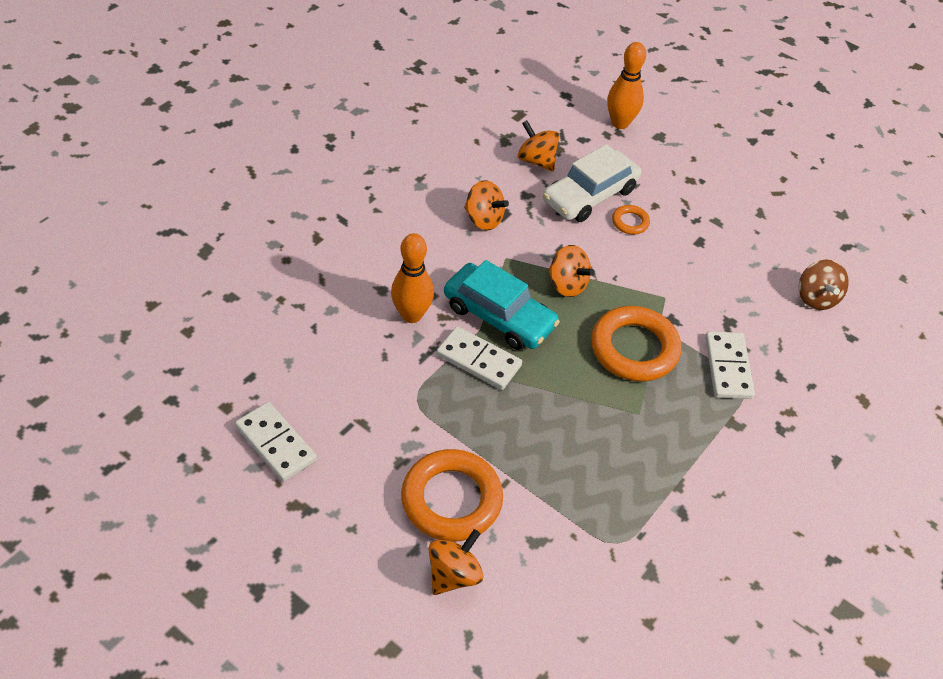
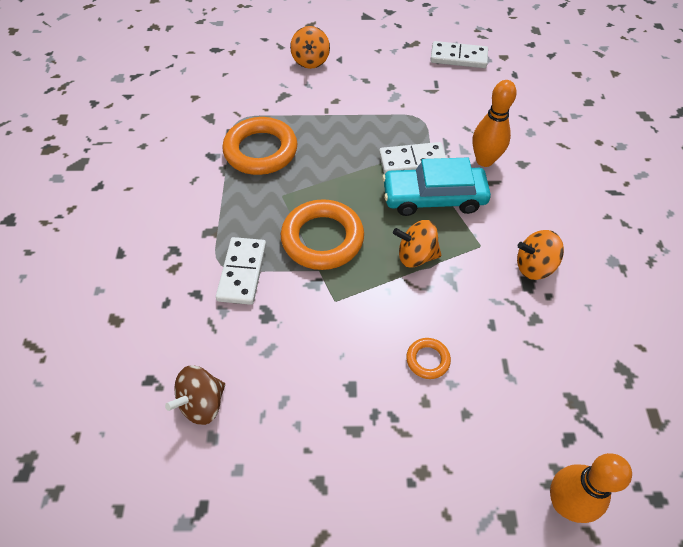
camera: 145 degrees right, 5 degrees up
(451, 499) = (345, 87): orange ring -> orange ring (261, 151)
(536, 160) = (572, 367): orange spinning top -> none
(590, 195) = (488, 363): white car -> none
(728, 367) = (242, 272): white domino -> white domino turned 45 degrees clockwise
(816, 298) = (202, 403): brown spinning top -> brown spinning top turned 90 degrees counterclockwise

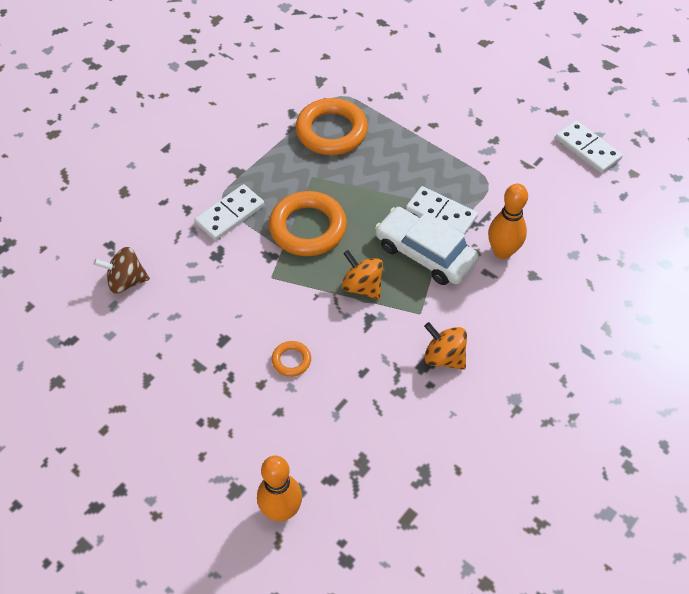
camera: 40 degrees right, 0 degrees up
(310, 61) = (449, 77): orange spinning top -> none
(434, 198) = (425, 253): turquoise car -> white car

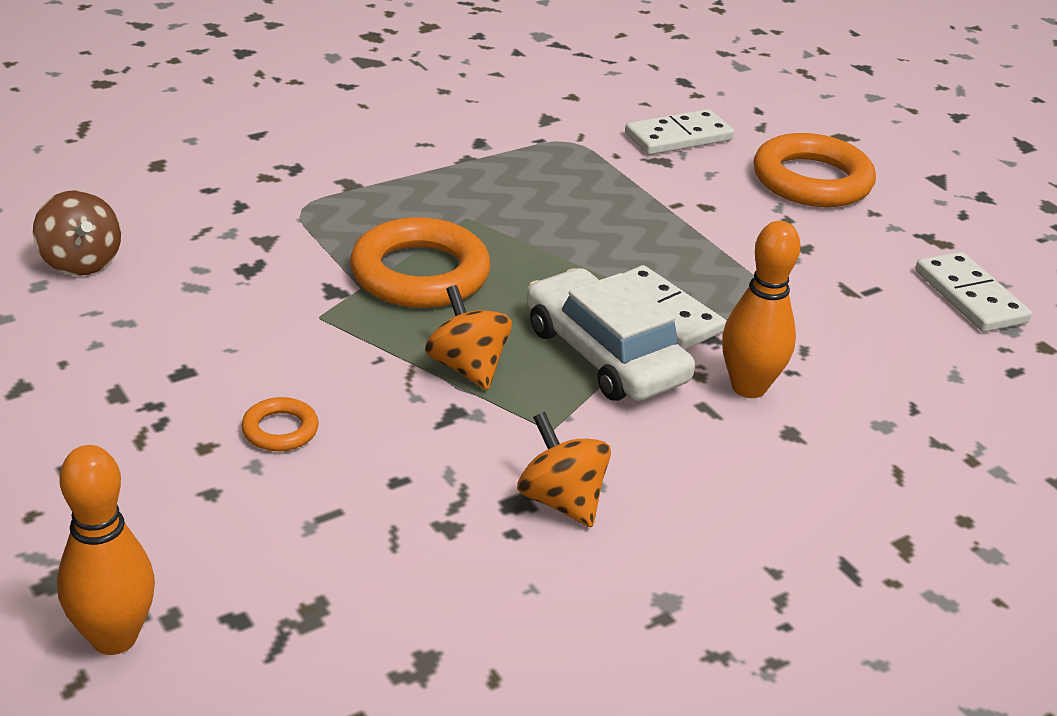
camera: 15 degrees right, 20 degrees down
(126, 281) = (81, 262): brown spinning top -> brown spinning top turned 135 degrees counterclockwise
(230, 214) = (303, 228): white domino -> white domino (678, 137)
(331, 131) = (531, 175): orange ring -> orange ring (811, 180)

